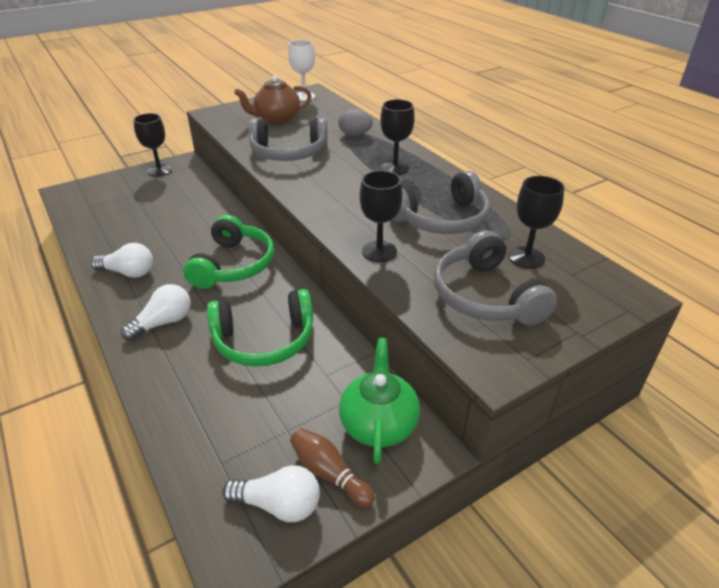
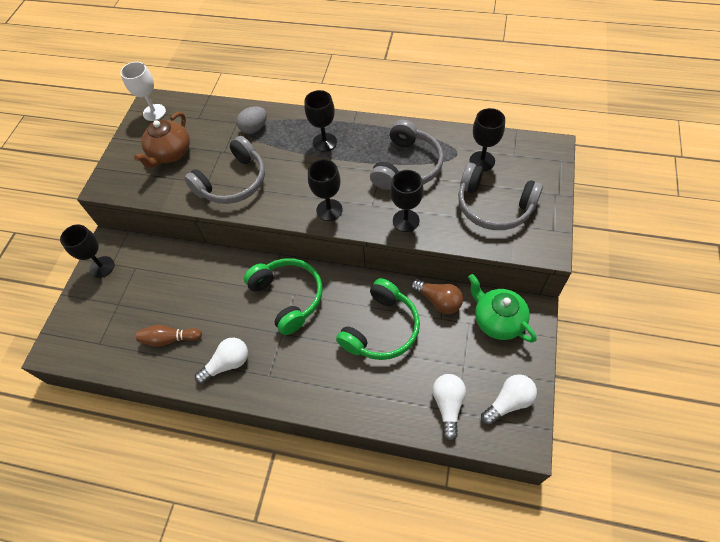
camera: 40 degrees left, 20 degrees up
(163, 322) = (308, 373): white light bulb -> white light bulb (448, 405)
(328, 206) = (329, 210): none -> black goblet
(329, 473) = (509, 366): brown bowling pin -> brown bowling pin (169, 339)
(345, 360) = (438, 301): none -> brown light bulb

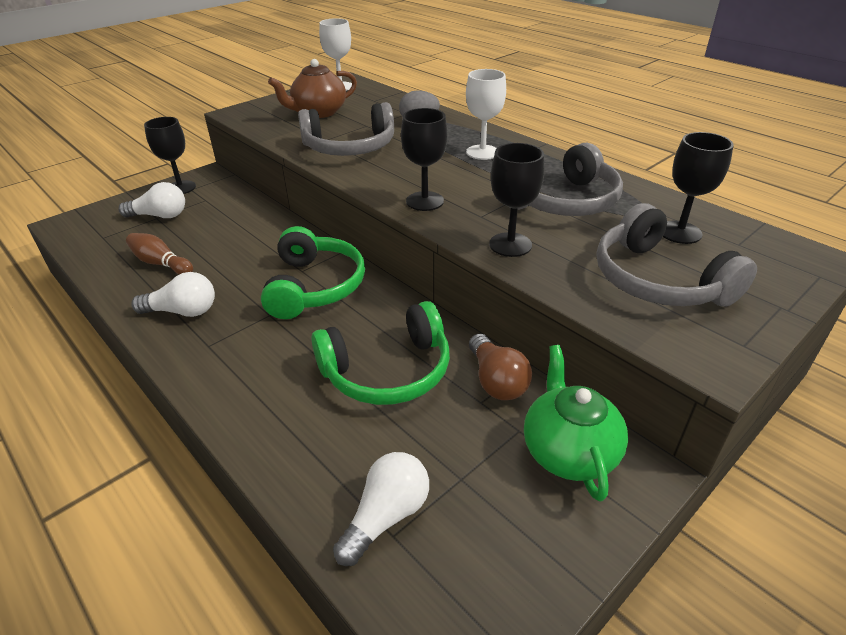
camera: 30 degrees right, 20 degrees down
(324, 142) = (482, 152): black goblet -> white goblet
(508, 402) = (489, 576): white light bulb -> white light bulb (160, 216)

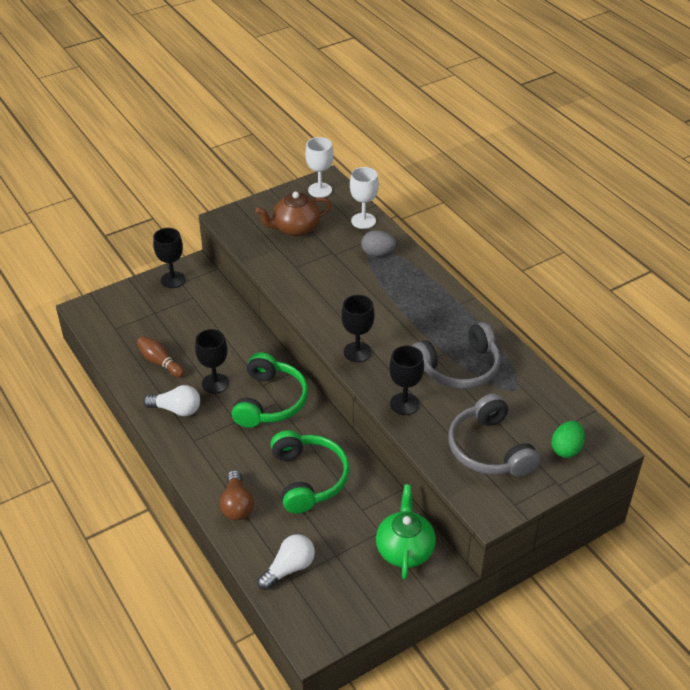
camera: 10 degrees right, 5 degrees up
(160, 216) = (157, 311): white light bulb -> none
(350, 147) = (313, 280): grey headphones -> none
(387, 371) = (308, 478): green headphones -> green headphones turned 90 degrees counterclockwise
(482, 152) = (418, 302): white goblet -> white goblet (363, 221)
(496, 380) = (377, 496): brown light bulb -> brown light bulb (237, 505)
(679, 232) = (527, 410): black goblet -> black goblet (215, 383)
(763, 266) = (566, 449): none -> green egg

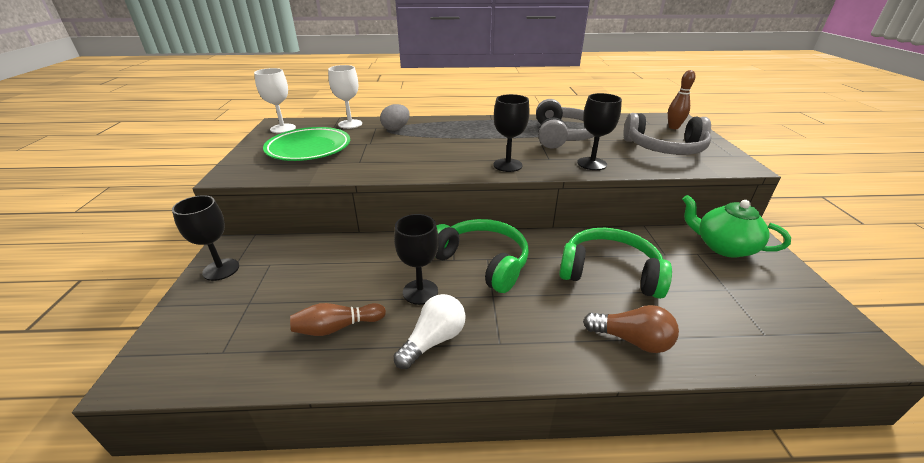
camera: 60 degrees left, 10 degrees down
(289, 568) = (748, 330): white light bulb -> none
(295, 228) = (309, 149): brown teapot -> green plate
(566, 449) = (673, 127): green egg -> brown bowling pin

